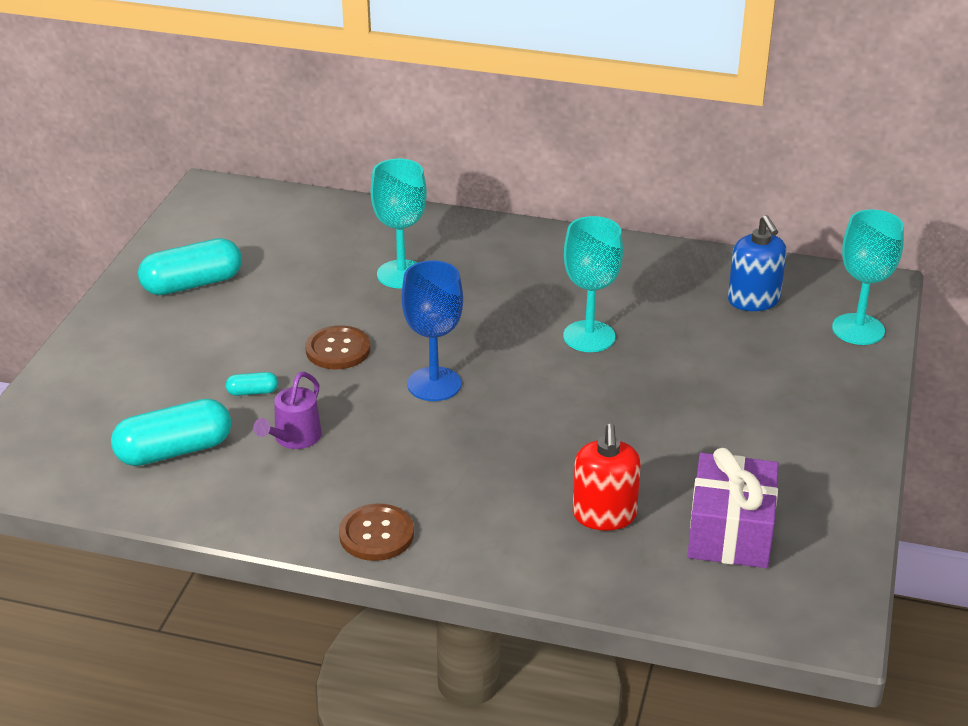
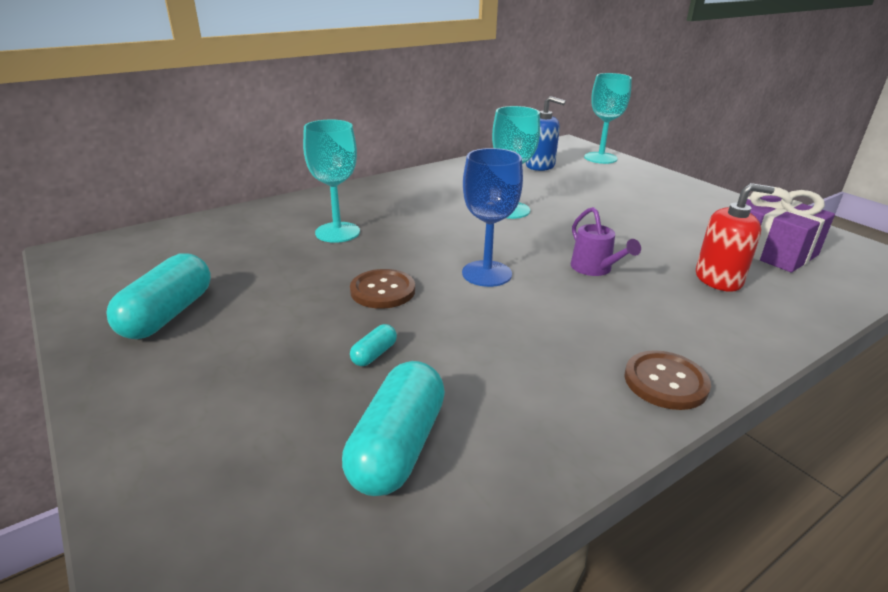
camera: 50 degrees left, 5 degrees down
(294, 439) = (474, 363): purple watering can -> purple watering can (595, 269)
(604, 515) = (718, 279): red soap dispenser -> red soap dispenser turned 45 degrees counterclockwise

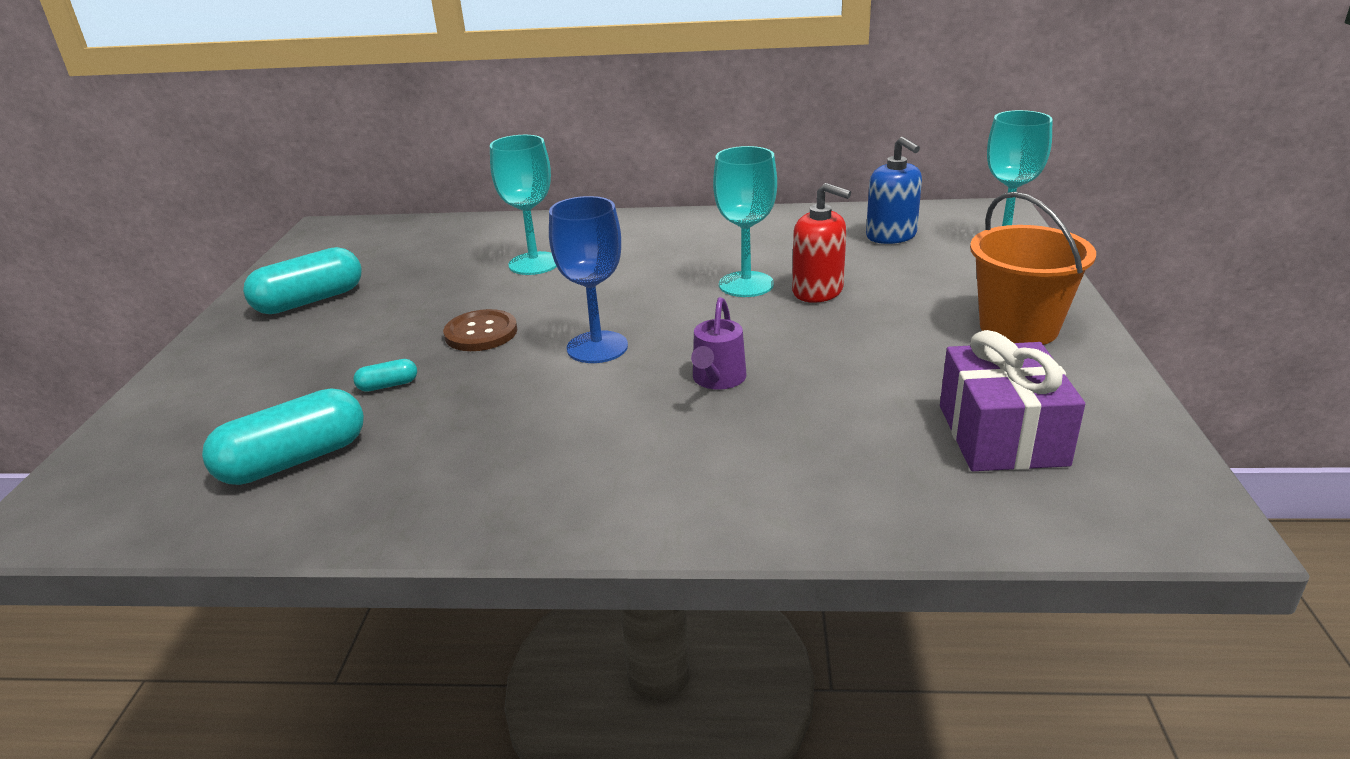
camera: 40 degrees right, 0 degrees up
(665, 382) = (573, 512): brown button -> none
(682, 197) = (1018, 328): none -> orange bucket
(718, 279) = (846, 442): red soap dispenser -> red soap dispenser (818, 291)

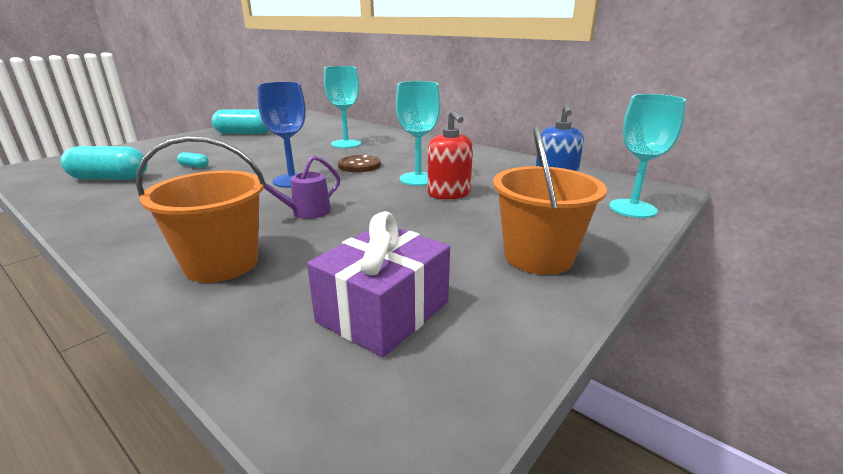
camera: 35 degrees right, 5 degrees down
(481, 333) = (266, 160): brown button -> brown button (359, 165)
(769, 474) = (222, 264): none -> orange bucket

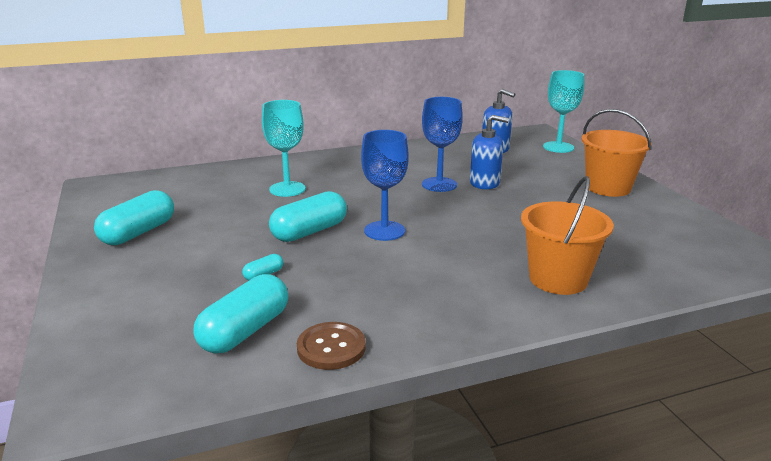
camera: 60 degrees left, 0 degrees up
(273, 162) = (309, 231): none -> turquoise capsule
(305, 212) = (477, 237): purple watering can -> none
(359, 165) = (372, 197): brown button -> brown button (331, 347)
(383, 311) = (652, 239): purple gift -> none
(418, 179) = (439, 184): turquoise goblet -> blue goblet
(449, 194) = (484, 183): red soap dispenser -> blue soap dispenser

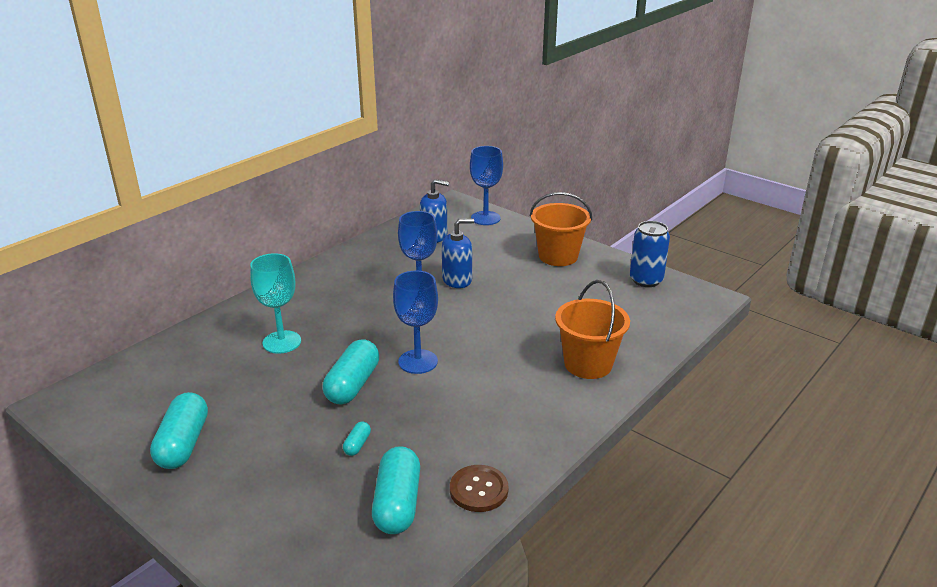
camera: 30 degrees left, 5 degrees up
(558, 147) = (485, 218): turquoise goblet -> blue goblet
(696, 227) = (646, 280): none -> blue can

